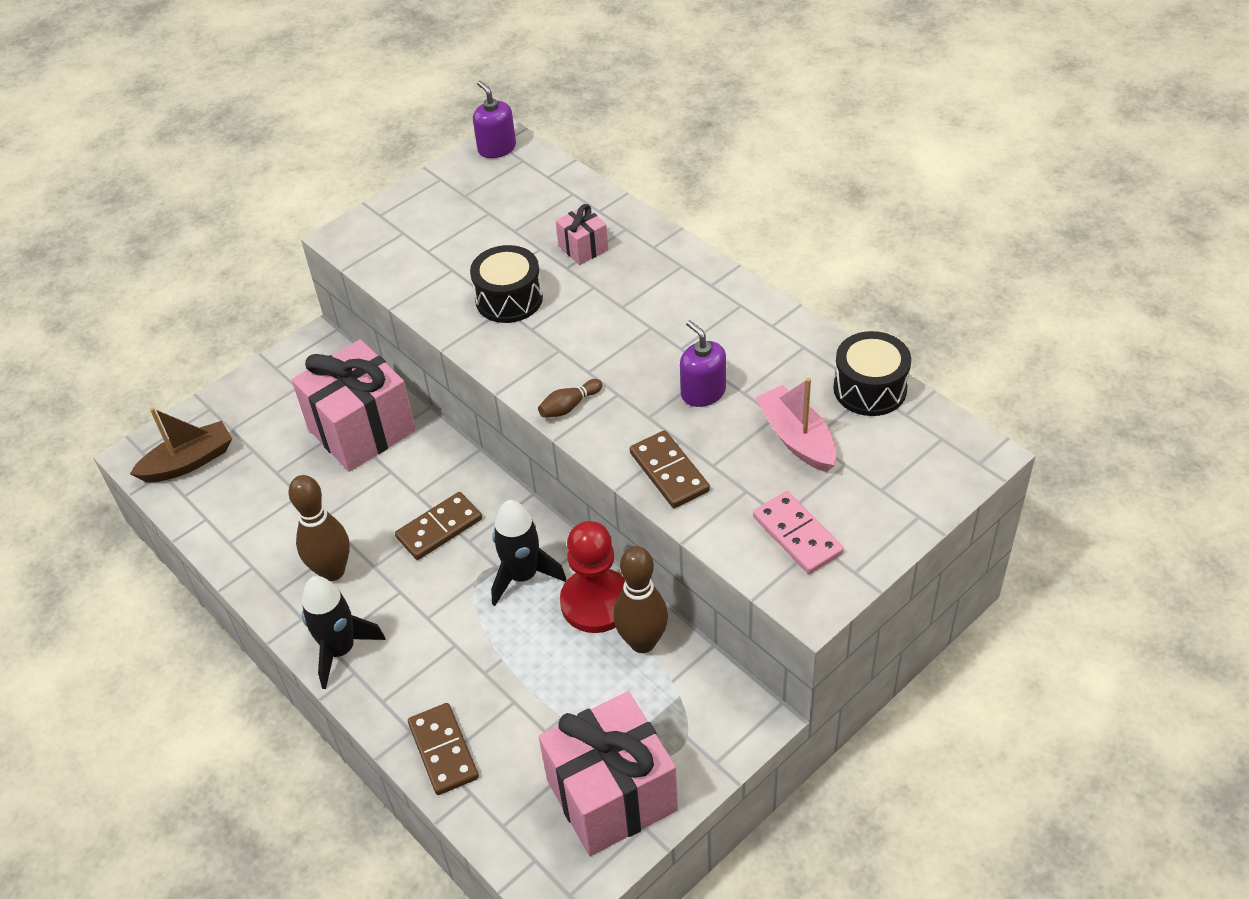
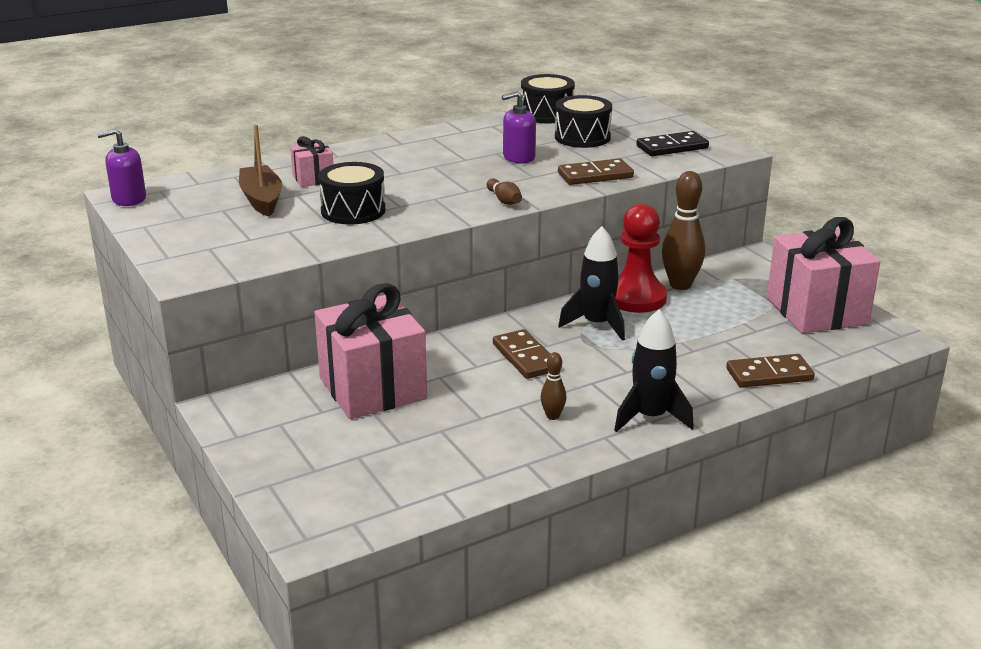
camera: 80 degrees left, 20 degrees down
(188, 462) = (348, 502): brown boat -> brown boat (261, 199)
(332, 571) = (552, 416): brown bowling pin -> brown bowling pin, size x0.50
(796, 438) = (582, 137): pink boat -> black drum
(797, 535) = (672, 147): pink domino -> black domino

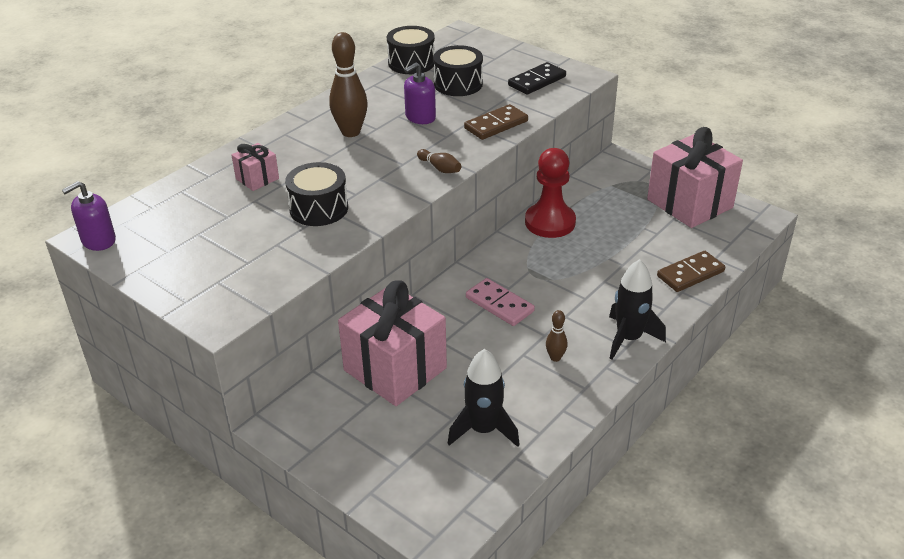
camera: 20 degrees left, 10 degrees up
(261, 199) = (227, 213): brown boat -> none
(525, 357) = (499, 304): brown domino -> pink domino
(597, 324) = (535, 257): black rocket -> black rocket (483, 430)
(680, 285) = (576, 201): brown bowling pin -> brown bowling pin (351, 132)

